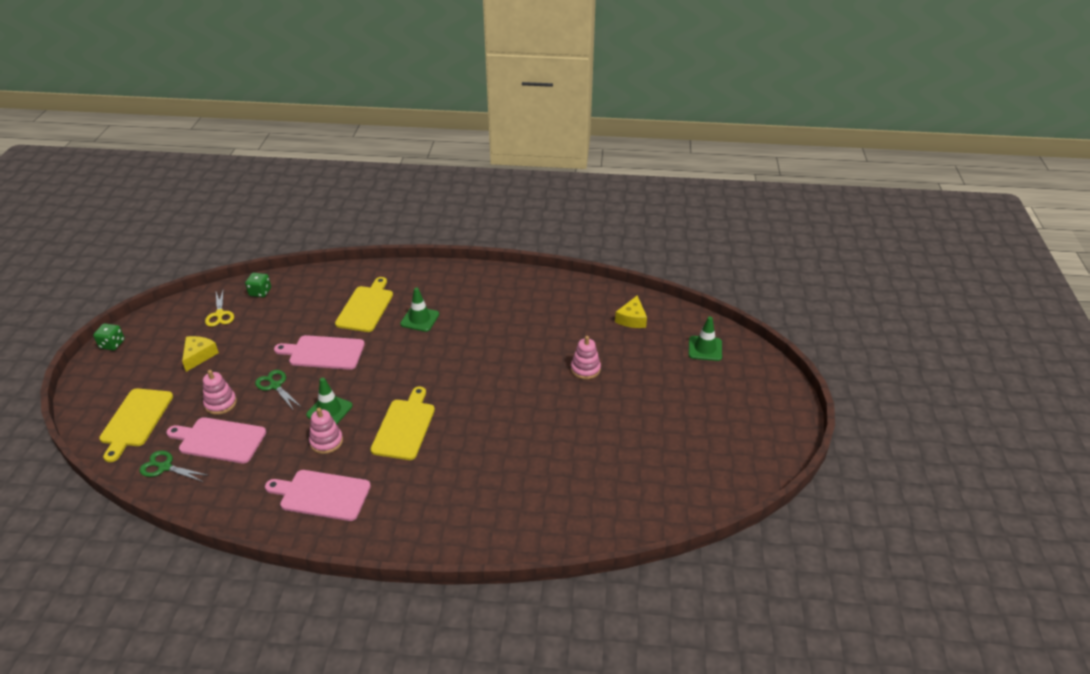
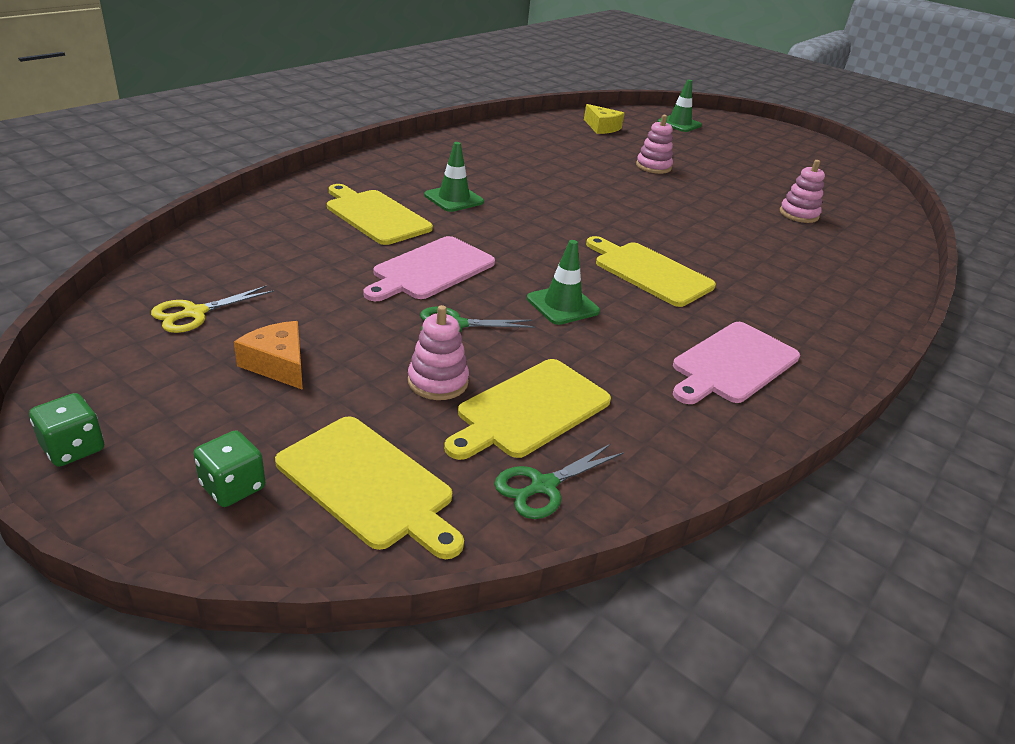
camera: 60 degrees left, 5 degrees down
(199, 356) = (278, 364): yellow cheese -> orange cheese
(219, 314) = (195, 313): yellow scissors -> yellow scissors turned 120 degrees clockwise
(219, 440) = (530, 410): pink cutting board -> yellow cutting board
(260, 292) = (200, 265): green dice -> green dice (233, 487)
(326, 441) = (626, 327): pink stacking toy -> pink stacking toy (798, 214)

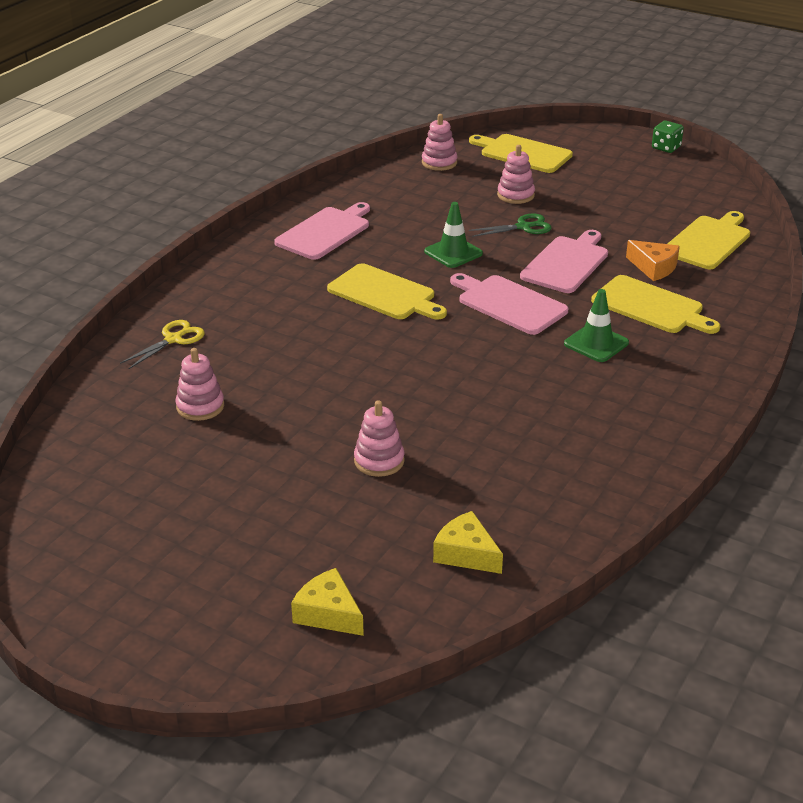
camera: 175 degrees right, 0 degrees up
(195, 313) = (691, 208): yellow scissors -> yellow scissors (173, 339)
(233, 487) = (582, 145): green dice -> none
(278, 364) = (612, 190): orange cheese -> orange cheese (654, 267)
(518, 241) = (509, 303): none -> pink cutting board
(530, 410) = (456, 190): yellow cutting board -> yellow cutting board (708, 241)
(543, 486) = (439, 163): green scissors -> pink stacking toy
(679, 124) = (328, 613): green traffic cone -> yellow cheese

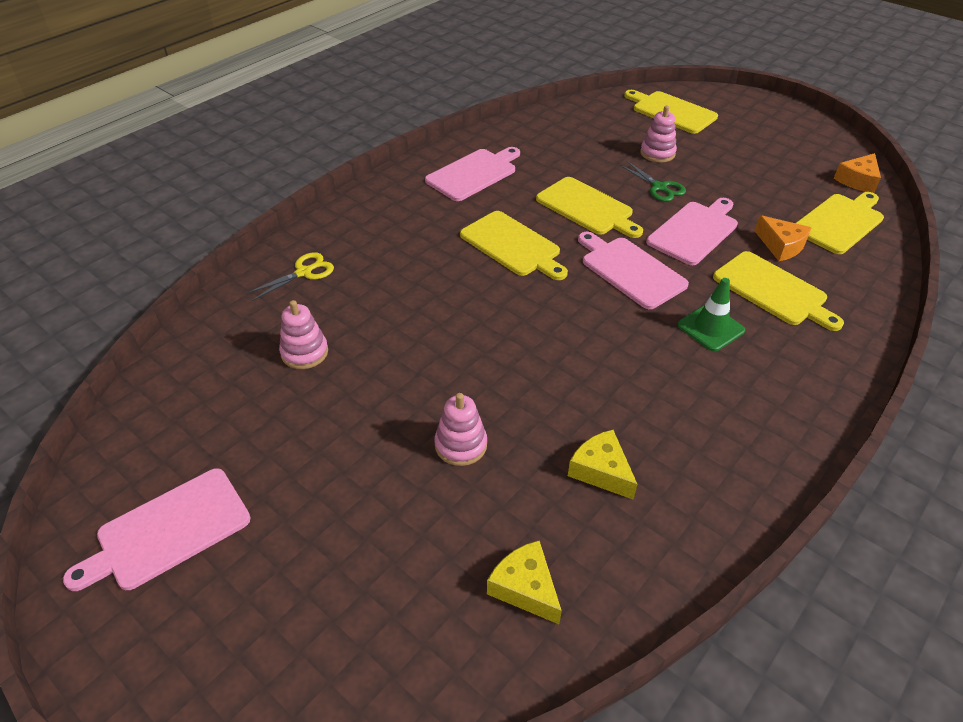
camera: 10 degrees right, 10 degrees up
(121, 556) = (168, 531): none -> pink cutting board
(328, 613) = (355, 650): yellow cheese -> yellow cheese (601, 471)
(439, 163) = (593, 114): pink stacking toy -> none
(453, 253) = (587, 208): green traffic cone -> yellow cutting board
(523, 227) = (659, 187): green scissors -> green scissors turned 60 degrees clockwise
(666, 148) = (807, 118): green dice -> none
(722, 202) = (857, 180): none -> orange cheese

